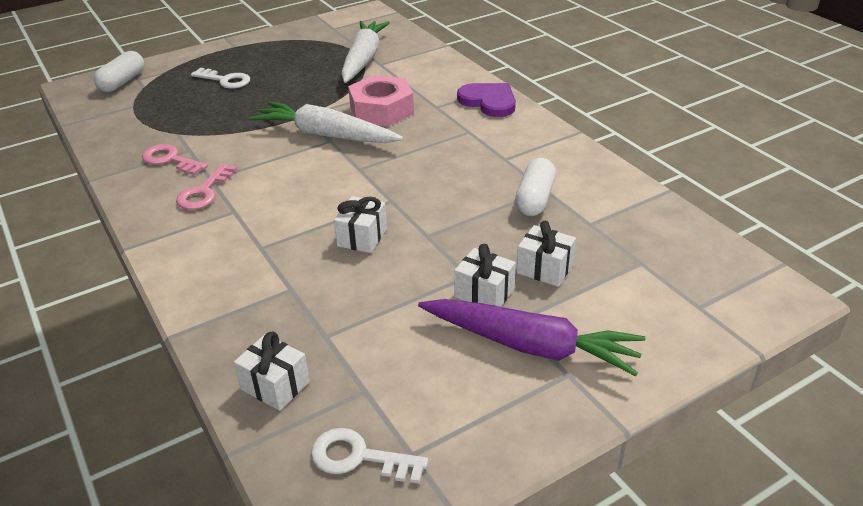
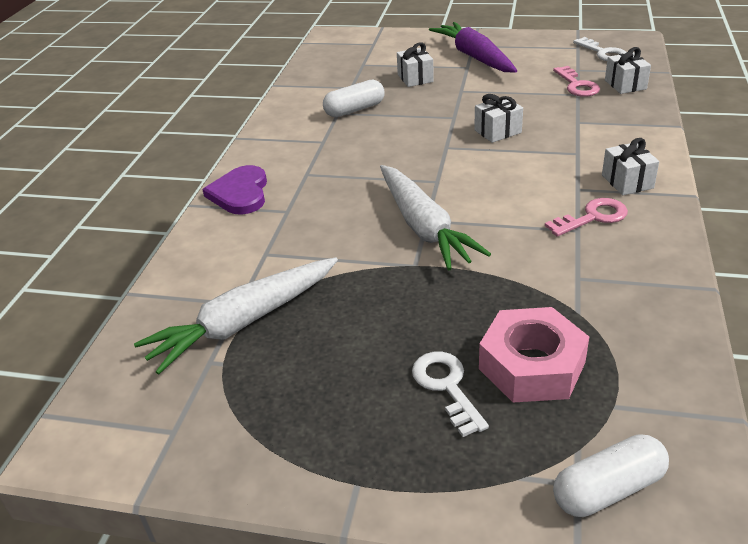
camera: 135 degrees left, 0 degrees up
(170, 160) = (607, 272): pink key -> pink key (577, 85)
(381, 110) = (336, 232): pink nut -> pink nut (531, 365)
(484, 293) = (464, 80): white gift -> white gift (627, 182)

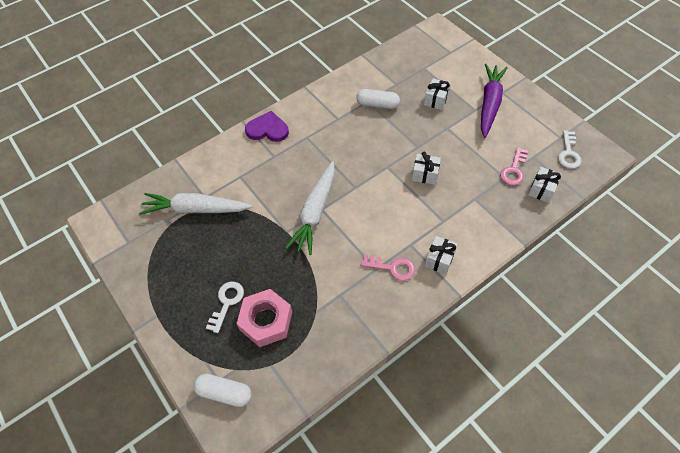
camera: 40 degrees right, 20 degrees up
(240, 193) = (267, 129): purple heart -> purple heart turned 60 degrees clockwise

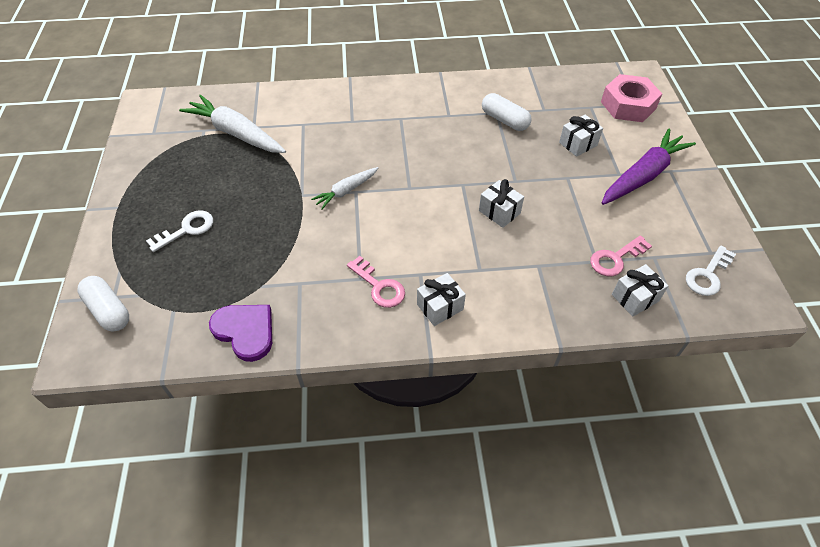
camera: 30 degrees right, 5 degrees down
(266, 321) = (206, 266): pink nut -> pink nut (628, 105)
(267, 129) = (367, 94): purple heart -> purple heart (245, 331)
(315, 212) = (346, 191): white carrot -> white carrot, size x0.55

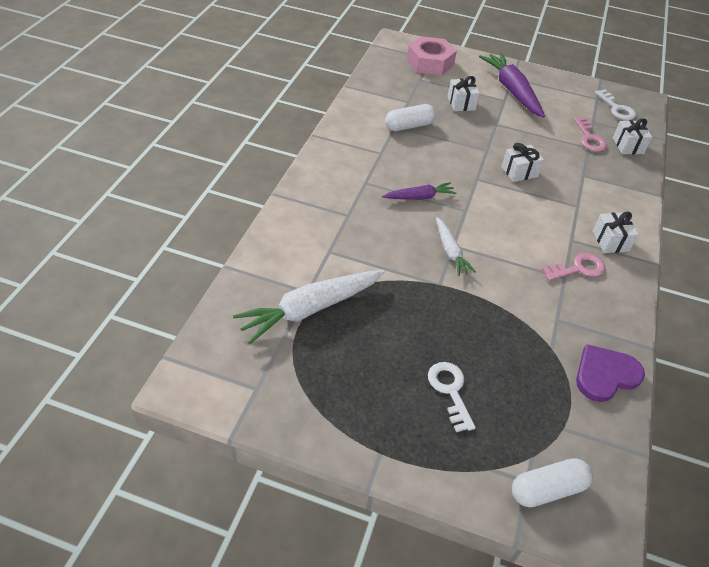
camera: 70 degrees left, 5 degrees down
(405, 154) = (419, 197): none -> purple carrot

